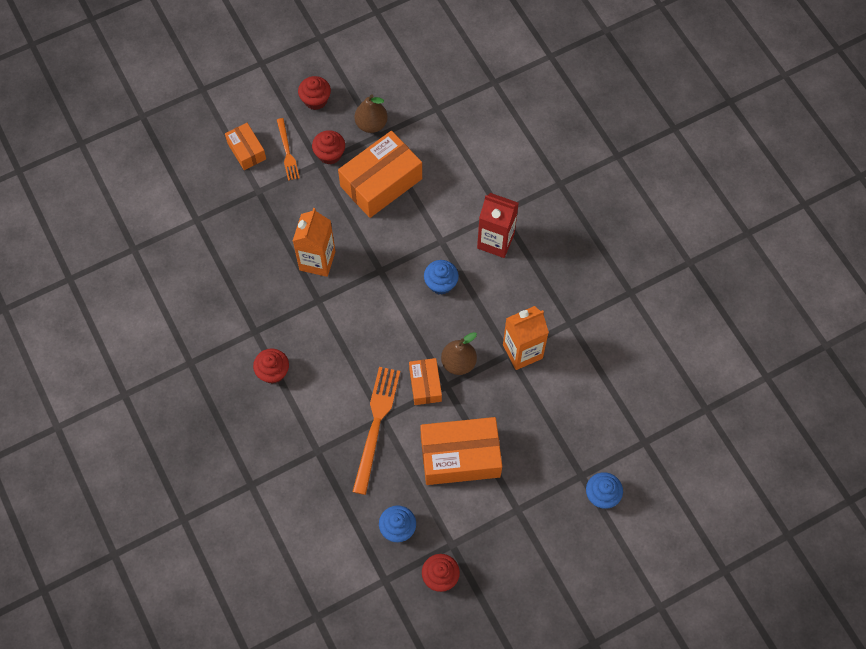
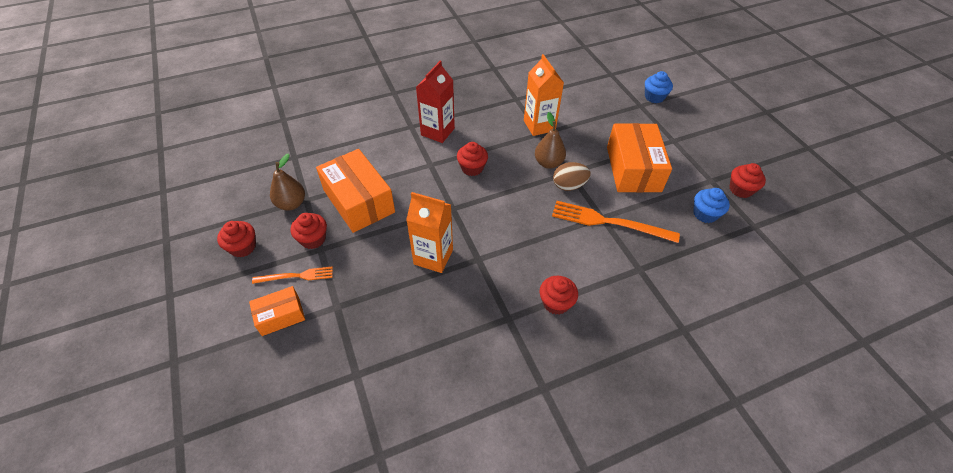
camera: 85 degrees left, 15 degrees down
(425, 385) = (569, 185): orange box -> brown egg
(441, 283) = (472, 168): blue cupcake -> red cupcake

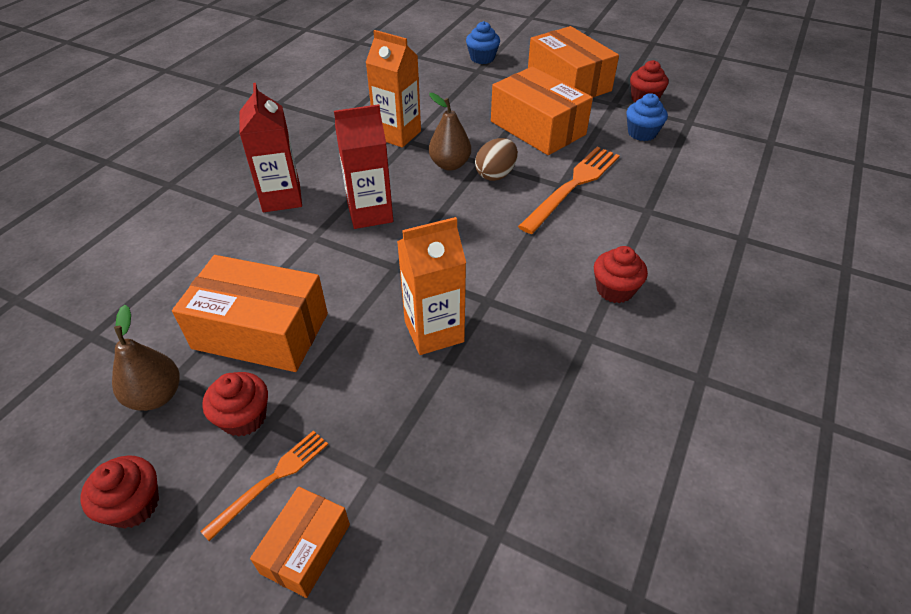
camera: 40 degrees left, 5 degrees down
(472, 168) = (370, 213): red cupcake -> red carton
(609, 222) = (573, 186): orange fork -> orange fork turned 150 degrees clockwise
(697, 146) = (568, 82): none -> orange box

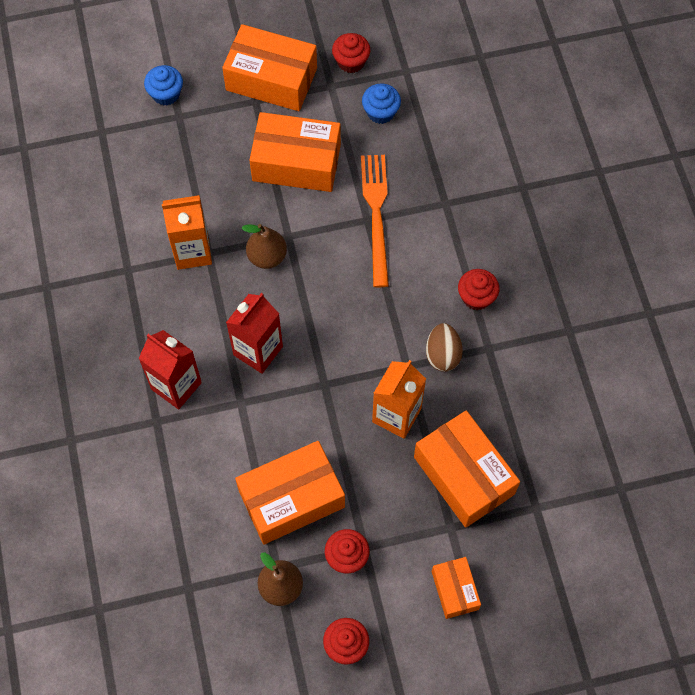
camera: 40 degrees left, 20 degrees up
(271, 480) = (401, 575): orange fork -> none
(445, 432) = (463, 475): none -> orange box
(496, 174) = (311, 242): brown egg -> brown egg (442, 354)

